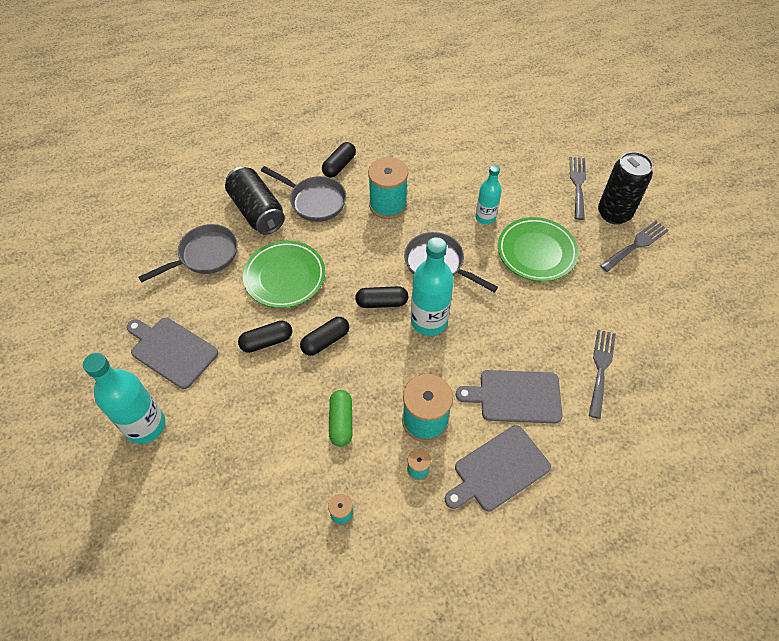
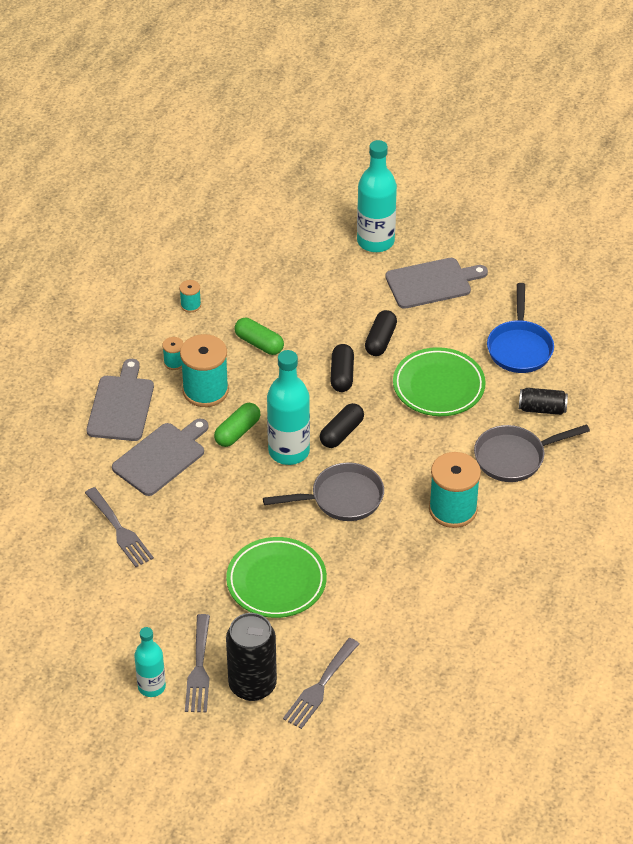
camera: 130 degrees right, 10 degrees down
(204, 255) = (519, 347): grey pan -> blue pan
(257, 211) = (542, 409): black can -> black can, size x0.56
(339, 166) = (547, 505): black capsule -> none
(443, 366) = (237, 432): none -> green capsule
(485, 217) = (358, 574): turquoise bottle -> turquoise bottle (151, 686)
(578, 184) = (320, 687): grey fork -> grey fork turned 75 degrees clockwise

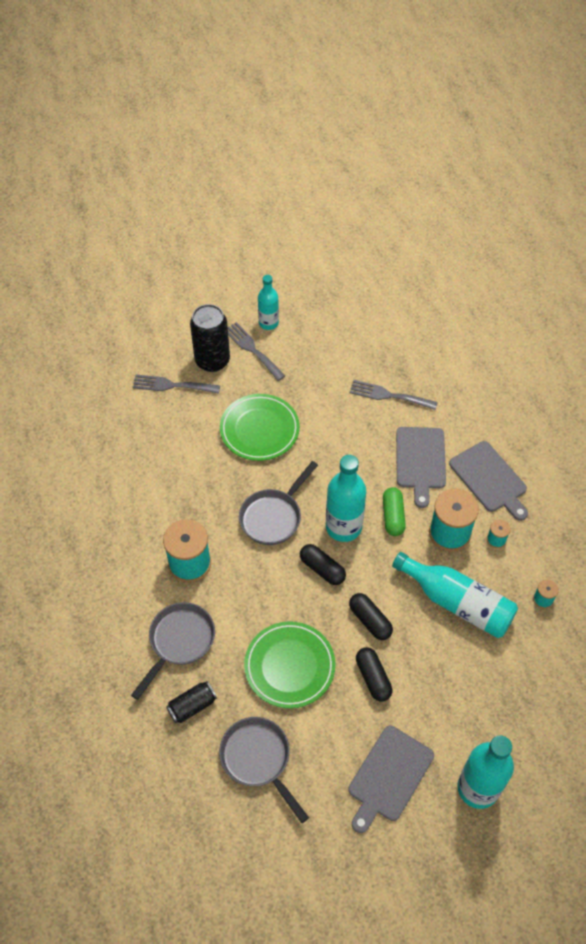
camera: 140 degrees right, 10 degrees up
(259, 343) = (457, 603): green capsule -> turquoise bottle
(320, 687) = (171, 385): grey fork -> grey fork turned 75 degrees counterclockwise
(341, 433) = (322, 569): black capsule -> black capsule turned 45 degrees counterclockwise
(519, 347) = (258, 759): blue pan -> grey pan

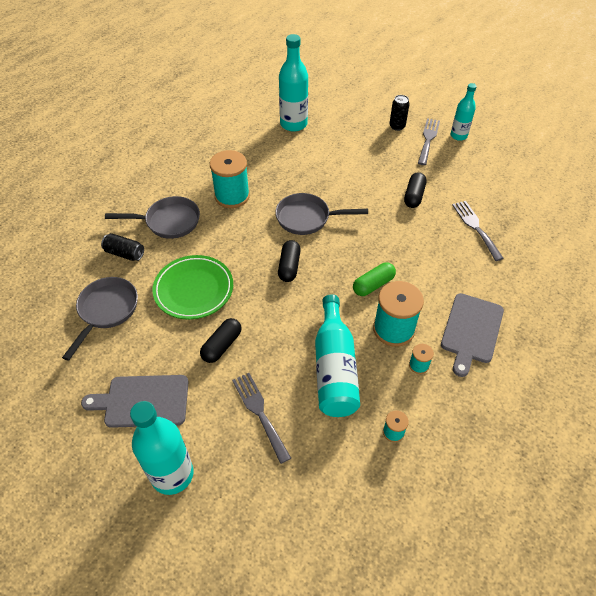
camera: 55 degrees right, 5 degrees down
(171, 385) = (357, 119): grey fork -> grey fork (259, 412)
(212, 361) = (397, 126): black can -> black can, size x0.56
(259, 430) = (369, 175): green plate -> none
(343, 527) = (335, 260): turquoise bottle -> turquoise bottle (293, 124)
(370, 620) = (270, 318): black capsule -> black capsule (414, 196)
(420, 461) = (439, 276): grey cutting board -> none

